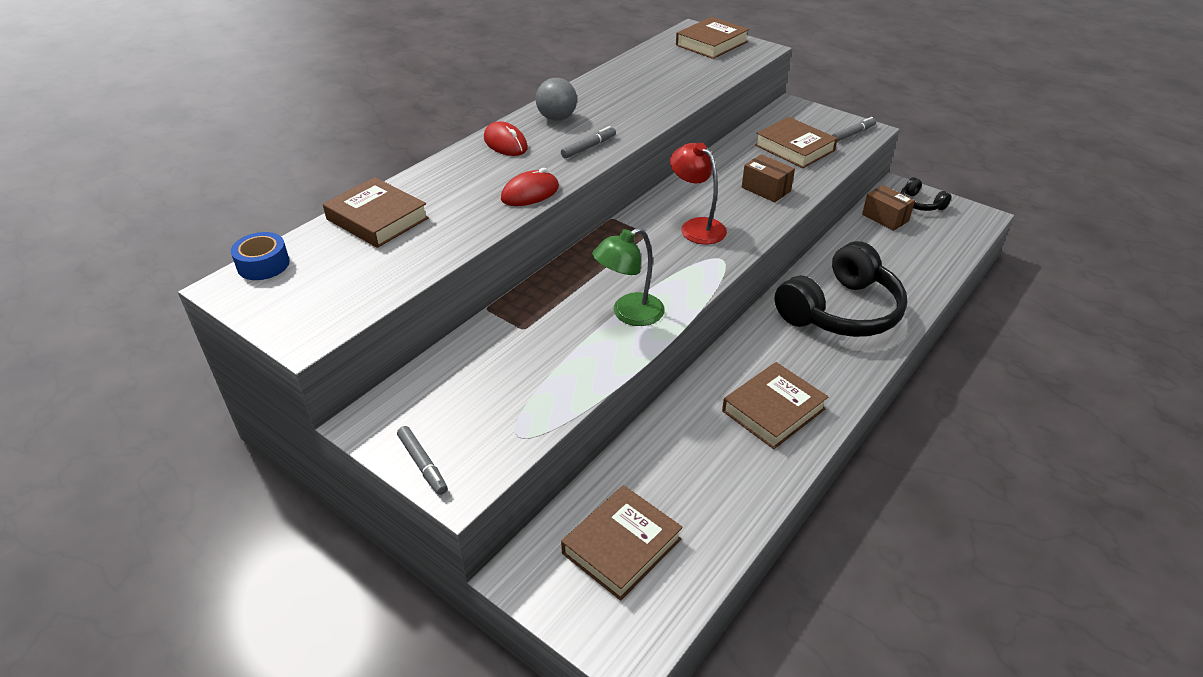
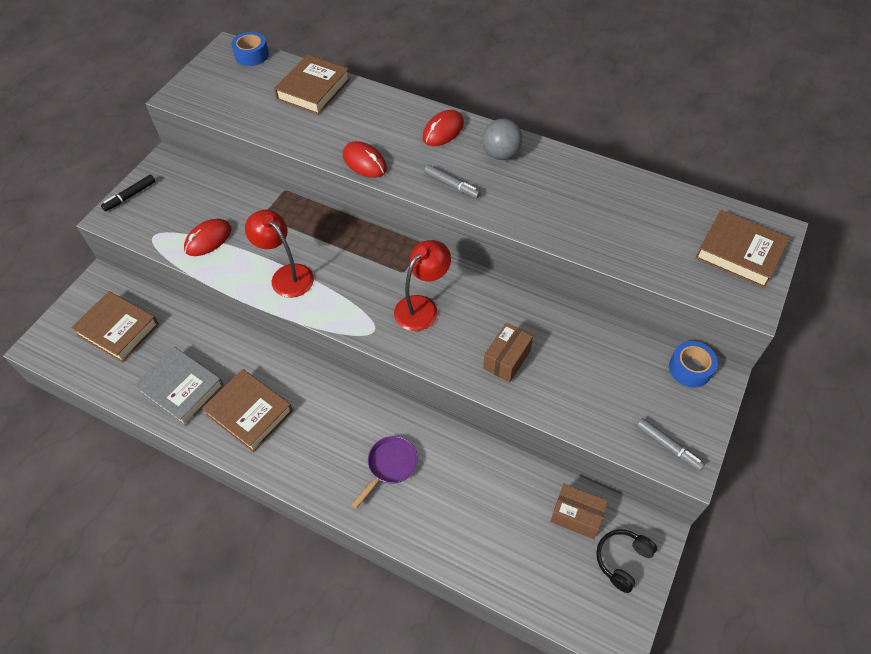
camera: 80 degrees right, 15 degrees up
(422, 464) = (130, 196): grey marker -> black marker
(547, 379) = (208, 239): none -> red mouse
(629, 314) = (286, 275): green lamp -> red lamp
(733, 473) = (181, 389): none -> grey book
(783, 113) = (690, 368): none -> blue tape
(794, 148) = (607, 383): brown book -> none
(841, 311) = (390, 466): black headphones -> purple pan
(885, 218) = (576, 516): brown box -> brown box turned 75 degrees clockwise

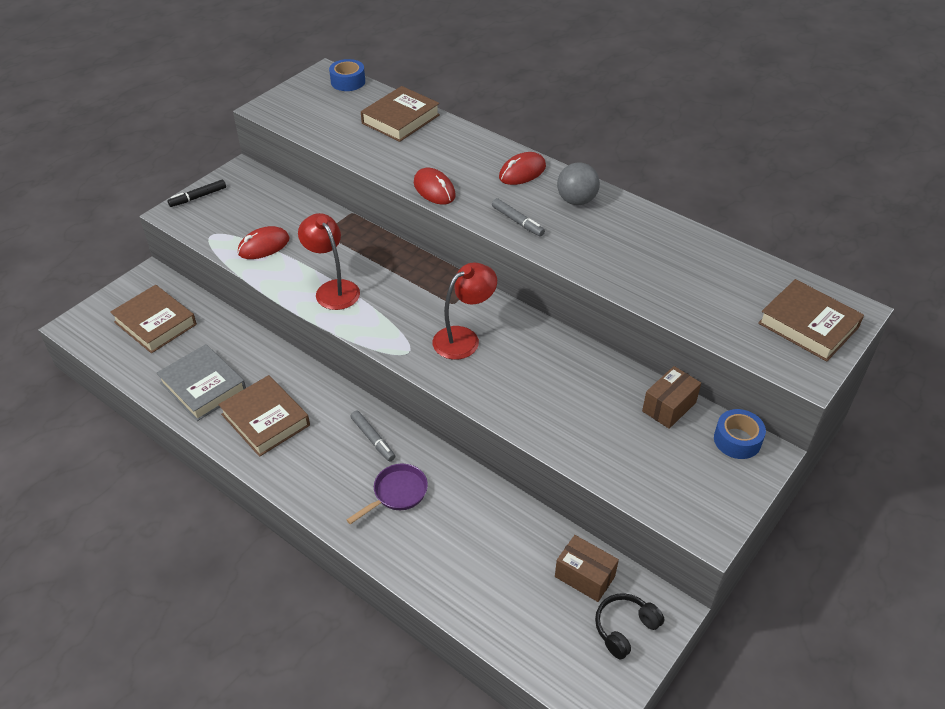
camera: 10 degrees right, 10 degrees down
(507, 359) = (540, 400): brown box -> brown box (669, 407)
(668, 446) = (693, 510): grey marker -> grey marker (373, 439)

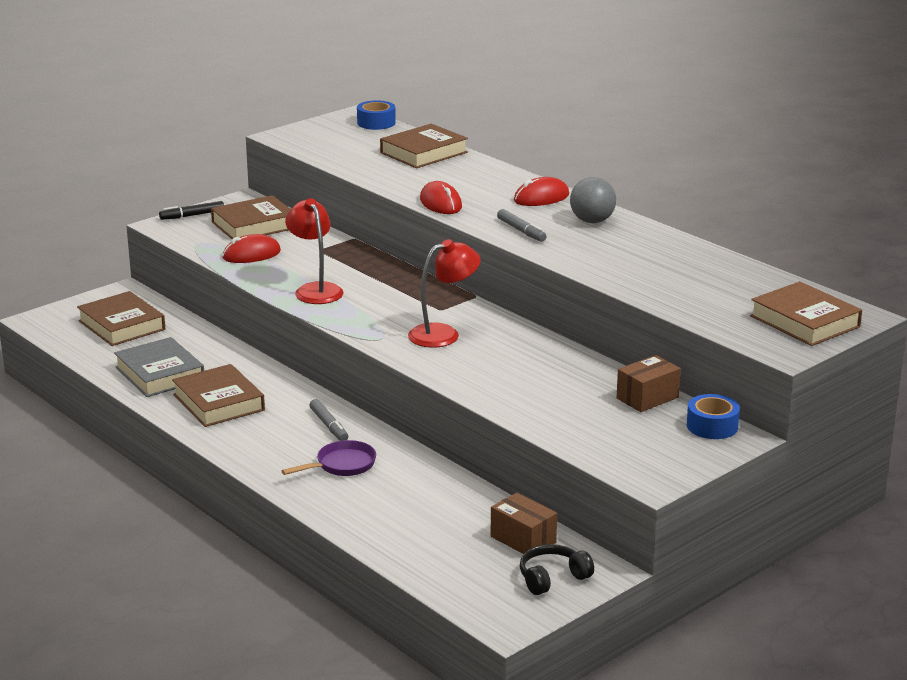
camera: 10 degrees right, 20 degrees down
(257, 204) = (254, 225): none -> brown book

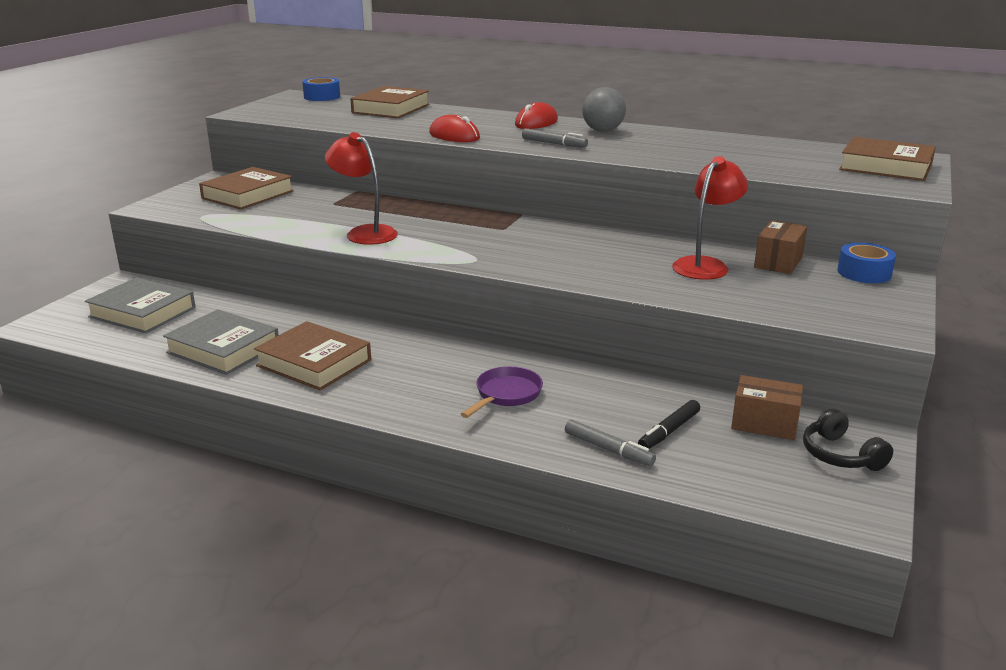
camera: 25 degrees left, 0 degrees up
(122, 325) = (142, 312): brown book -> grey book
(192, 215) = (175, 196): black marker -> black marker (669, 431)
(251, 255) = (268, 216): red mouse -> none
(329, 426) = (453, 360): grey marker -> grey marker (608, 449)
(443, 334) = (531, 246): red lamp -> red lamp (705, 265)
(552, 578) = (840, 455): black headphones -> black headphones turned 60 degrees counterclockwise

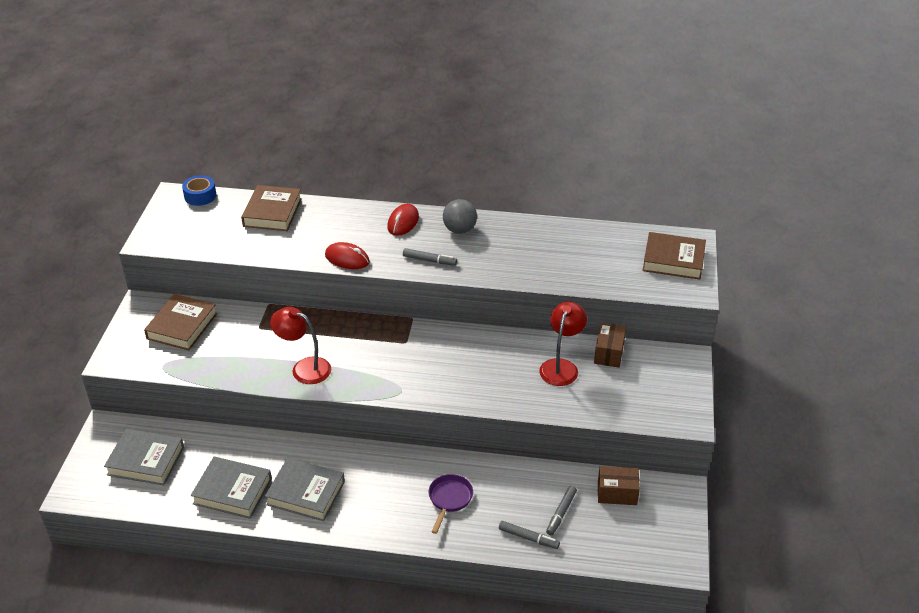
camera: 15 degrees left, 15 degrees up
(314, 363) = (306, 493): brown book -> grey book
(669, 431) = (561, 513): black marker -> grey marker
(840, 455) = (664, 513): black headphones -> none
(864, 273) = (666, 356): blue tape -> none

